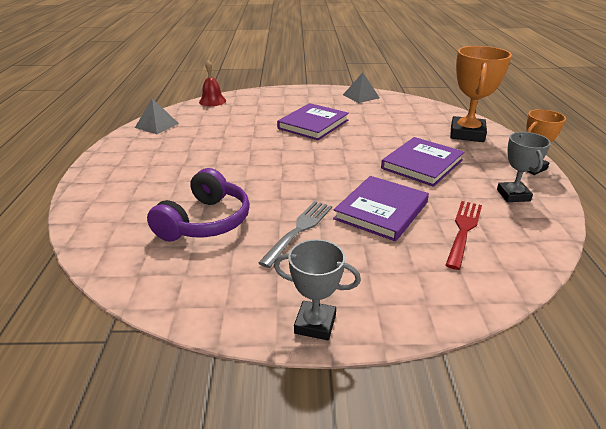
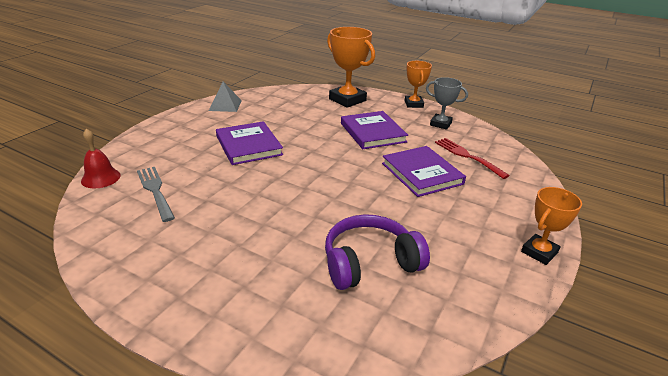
camera: 60 degrees left, 0 degrees up
(157, 125) = (106, 236): grey pyramid -> none
(205, 221) = (369, 262): purple headphones -> purple headphones turned 75 degrees counterclockwise
(299, 230) = (421, 217): grey fork -> grey fork (155, 191)
(315, 324) = (539, 252): grey trophy -> orange trophy

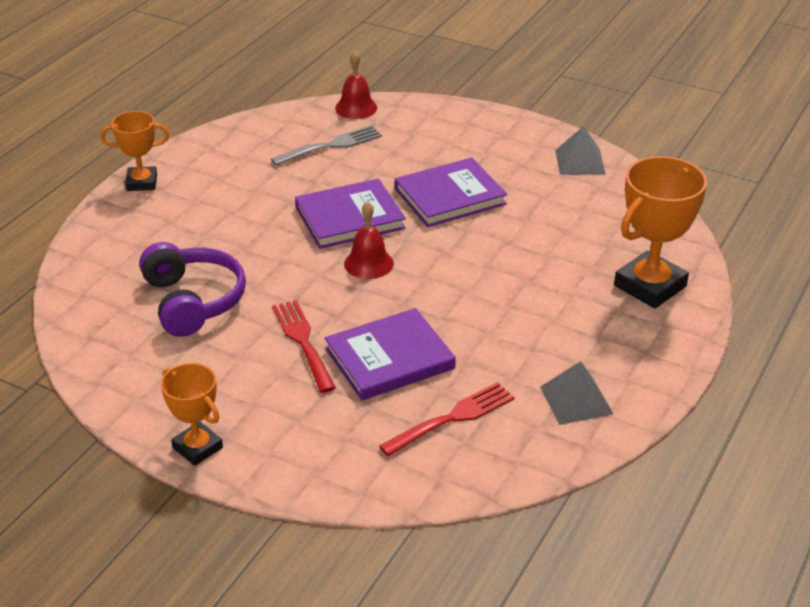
camera: 90 degrees right, 5 degrees up
(322, 178) = (368, 263): none -> red bell
(372, 132) = (519, 313): purple book -> purple book (349, 218)
(412, 206) = (303, 342): none -> red fork
(413, 104) = (661, 372): orange trophy -> orange trophy (142, 182)
(440, 124) = (576, 400): grey trophy -> grey pyramid

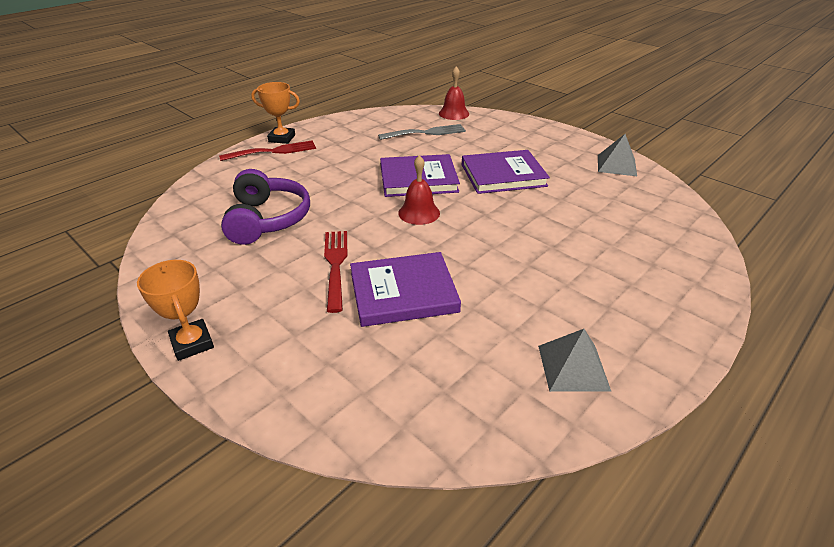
camera: 15 degrees right, 0 degrees up
(452, 418) = (440, 362): red fork -> red fork (273, 151)
(650, 286) = (666, 268): orange trophy -> none

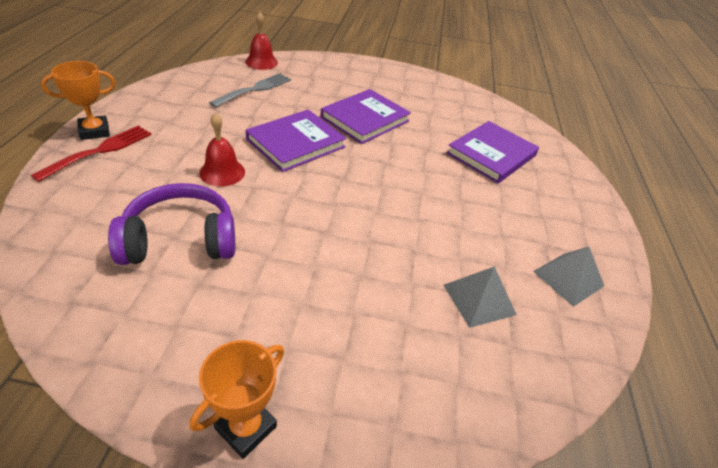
camera: 40 degrees left, 5 degrees up
(192, 343) = (246, 427): orange trophy -> orange trophy turned 75 degrees counterclockwise
(267, 219) = (180, 239): purple headphones -> purple headphones turned 60 degrees counterclockwise
(335, 265) = (308, 265): red fork -> none
(403, 292) = (395, 268): purple book -> purple book (491, 154)
(419, 213) = (330, 179): red bell -> red bell (222, 172)
(616, 165) = (438, 88): grey pyramid -> grey pyramid (479, 299)

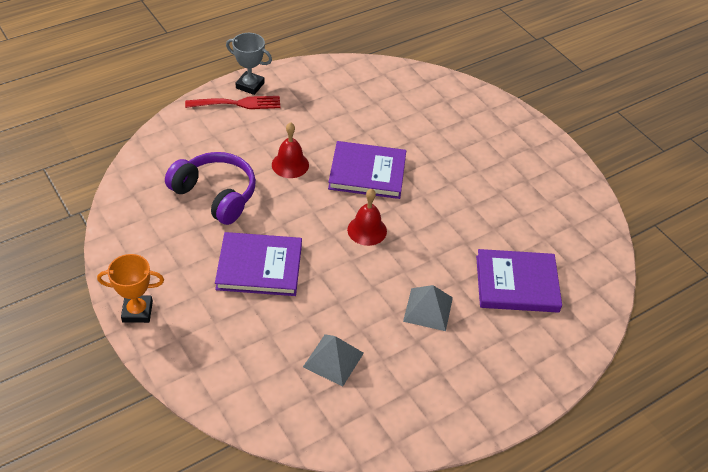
camera: 50 degrees right, 5 degrees up
(94, 131) = (250, 85): orange trophy -> grey trophy
(254, 89) = (398, 107): grey fork -> none
(261, 62) = (439, 81): red bell -> red bell (367, 230)
(365, 119) = (452, 185): purple book -> purple book (259, 267)
(568, 278) = (416, 401): grey pyramid -> grey pyramid (428, 309)

